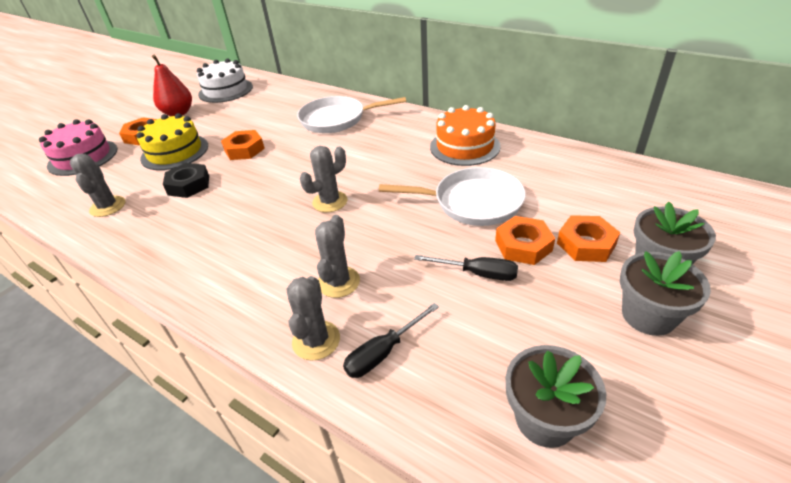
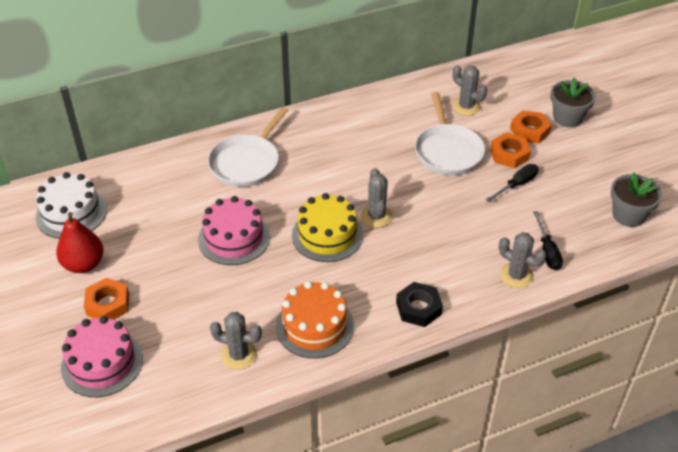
camera: 60 degrees left, 5 degrees up
(175, 152) = (179, 287): yellow cake -> yellow cake (327, 235)
(189, 185) = (259, 291): black nut -> black nut (418, 308)
(244, 150) = (234, 238): orange nut -> pink cake
(338, 282) = (472, 246): grey cactus -> grey cactus (466, 107)
(464, 146) = (375, 118): orange cake -> orange cake (314, 326)
(472, 202) = (447, 151): white pan -> white pan turned 135 degrees clockwise
(648, 315) = (596, 145): grey flower pot -> none

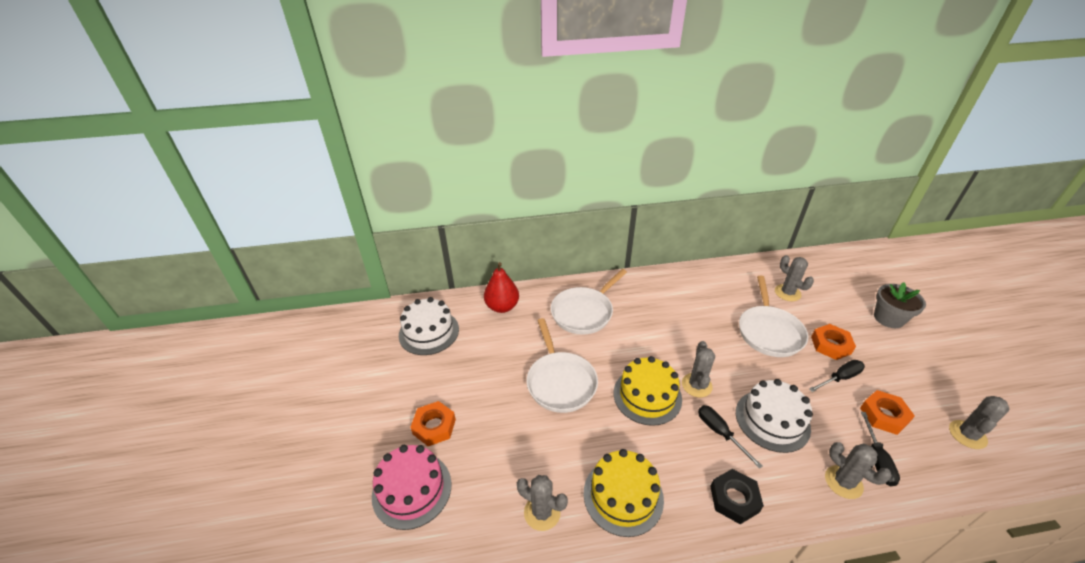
camera: 15 degrees right, 5 degrees down
(84, 264) = (425, 382): red pear -> red pear (502, 307)
(234, 238) = (560, 382): pink cake -> white pan
(314, 326) = (623, 495): orange cake -> yellow cake
(402, 255) = (720, 433): none -> black screwdriver
(452, 235) = (772, 420): none -> white cake
(529, 131) = (850, 325): orange nut -> orange nut (884, 415)
(628, 215) = (967, 434): grey flower pot -> grey cactus

